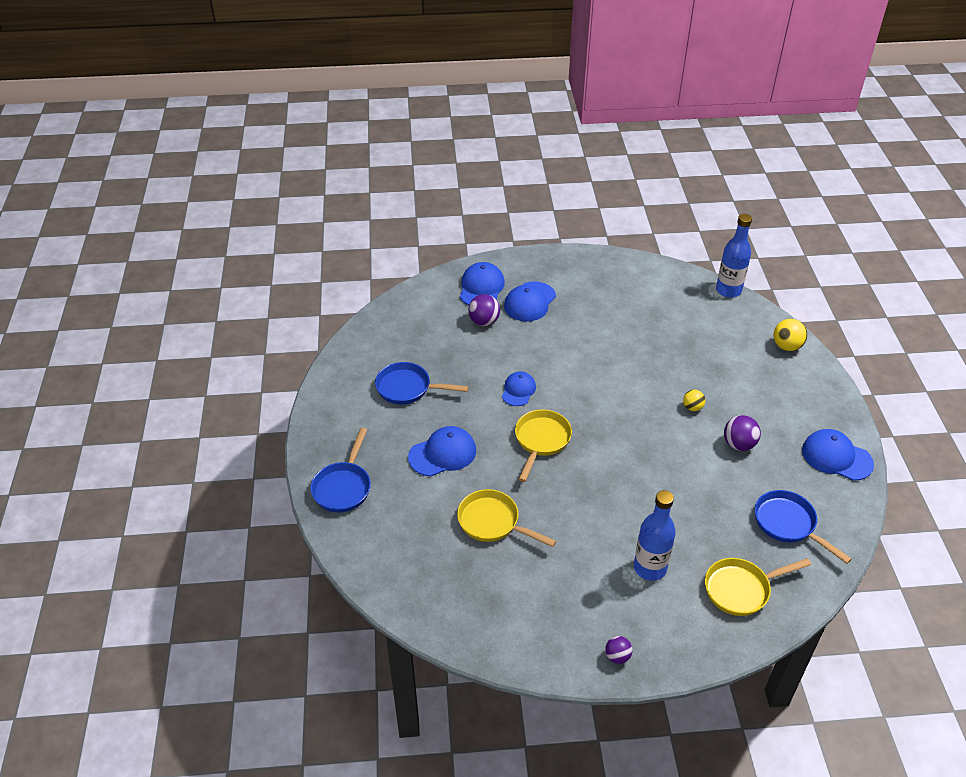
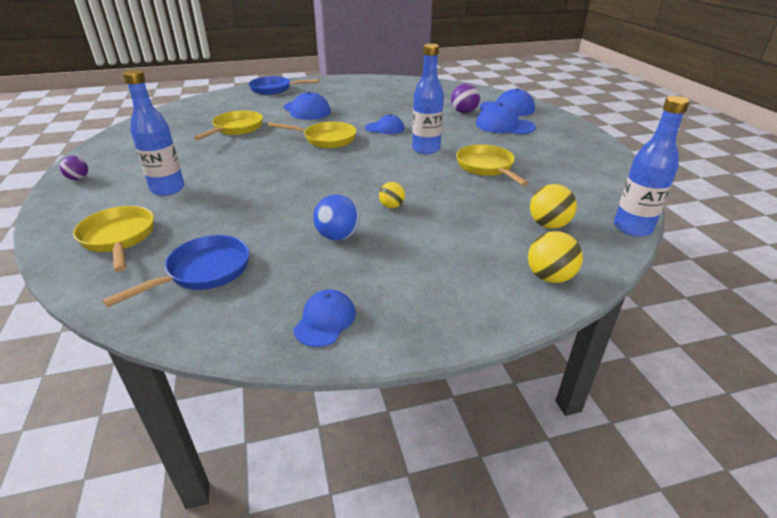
camera: 80 degrees right, 10 degrees down
(408, 388) = (372, 96): blue pan -> none
(580, 368) = (426, 149): none -> blue bottle
(625, 337) = (486, 167): none -> yellow pan
(723, 328) = (548, 225): none -> yellow ball
(738, 444) = (337, 236): purple ball -> blue ball
(836, 457) = (325, 320): blue cap -> blue cap, size x0.66

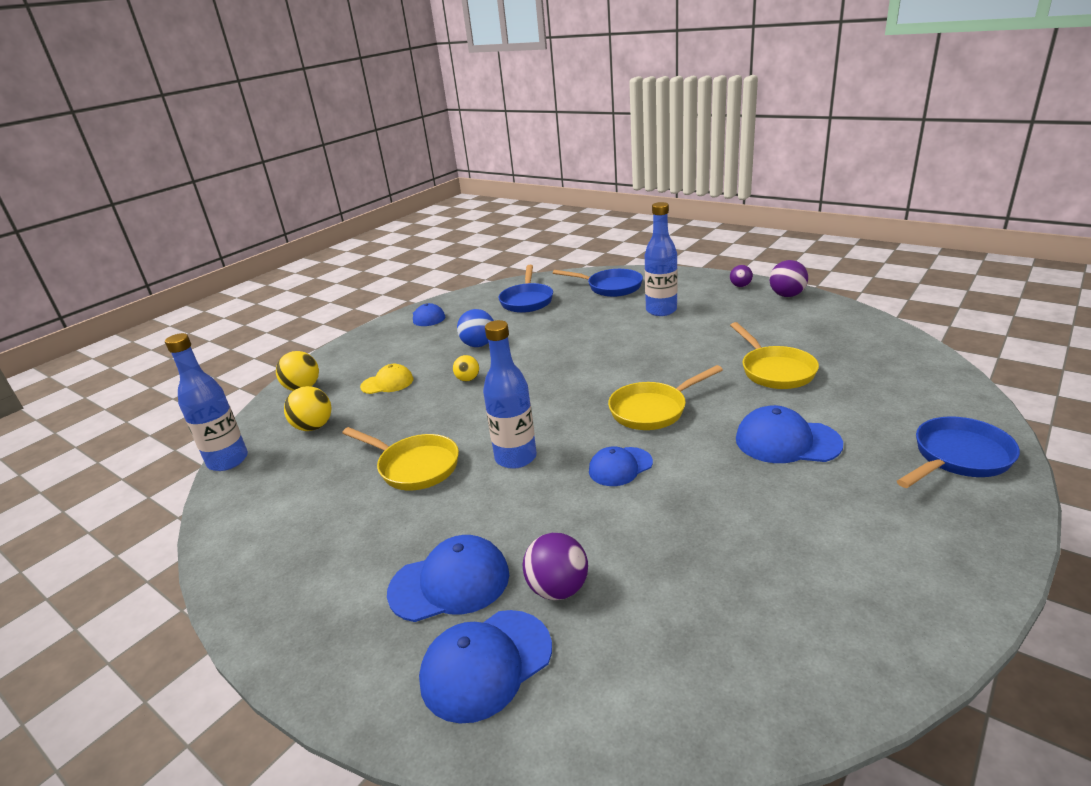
camera: 145 degrees right, 5 degrees down
(93, 157) = (787, 295): none -> purple ball
(119, 238) = (610, 287): yellow pan -> blue pan
(459, 237) = (387, 383): none -> yellow cap

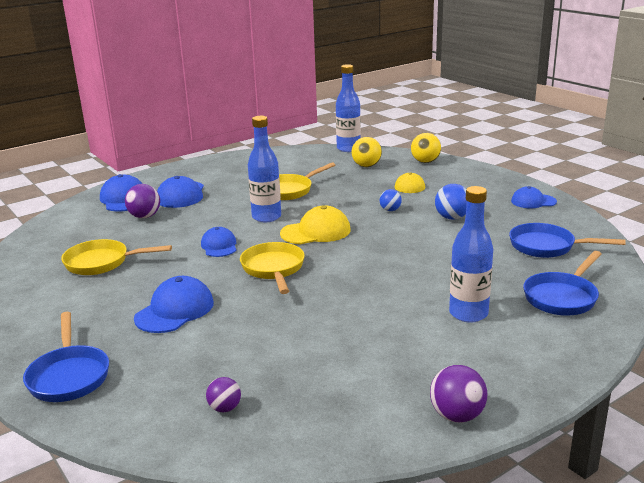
camera: 105 degrees right, 5 degrees down
(468, 379) = (390, 210): yellow ball -> blue ball
(545, 410) = (316, 232): none -> yellow cap
(740, 286) = (513, 388): purple ball -> purple ball (225, 408)
(775, 370) = (277, 340): yellow pan -> yellow pan (102, 263)

